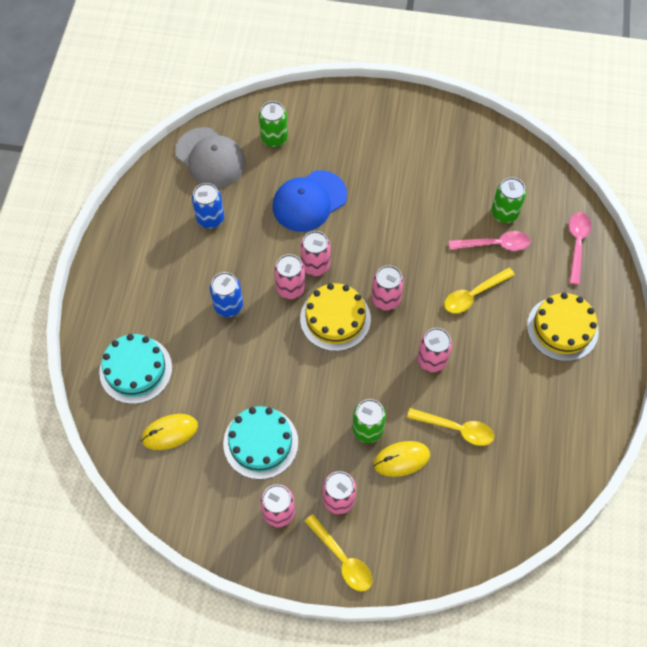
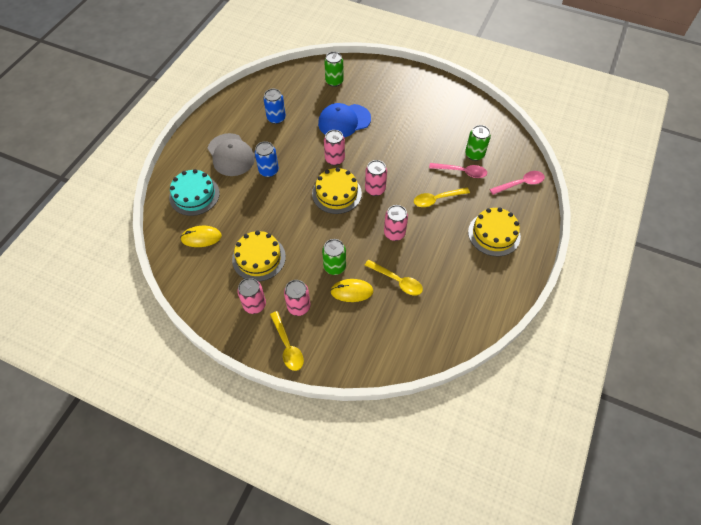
camera: 15 degrees right, 5 degrees down
(210, 158) = (289, 84): grey cap -> grey cap (231, 155)
(260, 443) = (259, 258): turquoise cake -> yellow cake
(290, 288) = (313, 169): pink can -> none
(577, 244) = (520, 184): pink spoon -> pink spoon turned 45 degrees clockwise

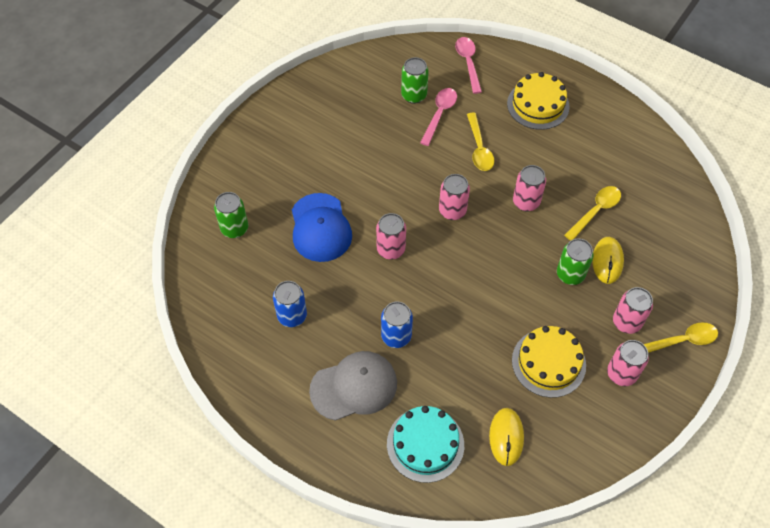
camera: 80 degrees left, 0 degrees up
(336, 193) = (452, 256): yellow cake -> none

